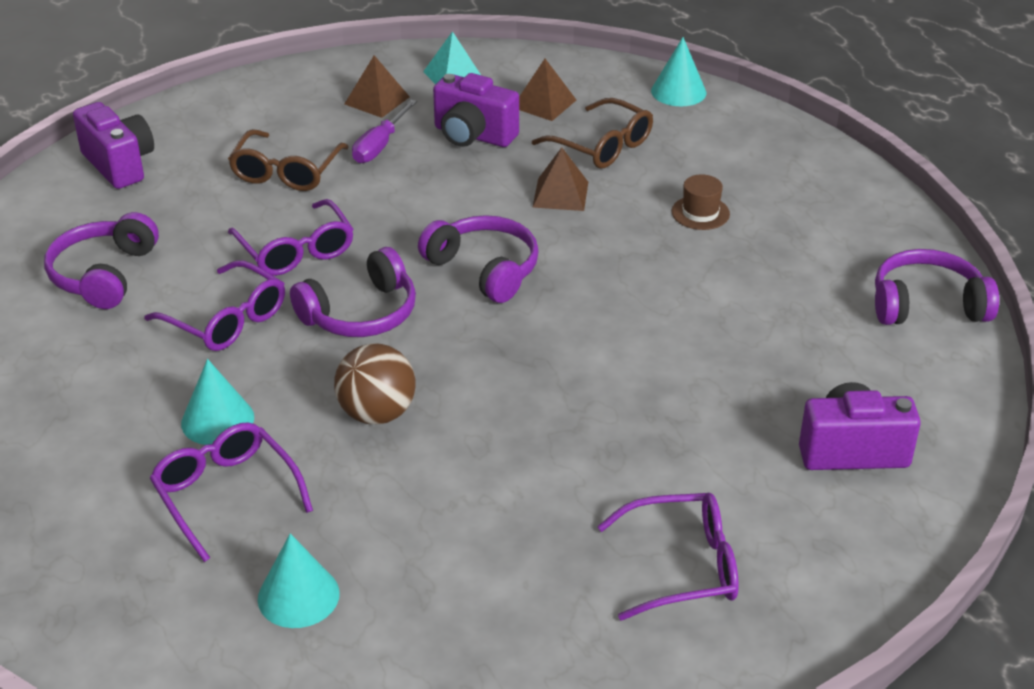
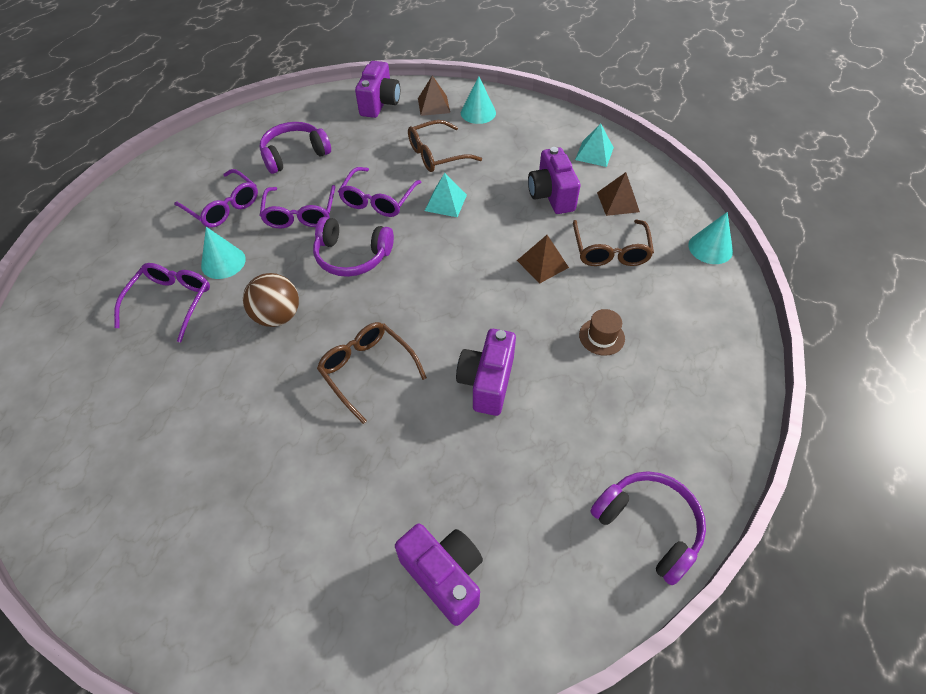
camera: 50 degrees right, 15 degrees up
(298, 596) = (115, 380): turquoise cone -> turquoise cone (478, 113)
(376, 206) = (445, 202): none -> turquoise pyramid
(377, 100) = (535, 143): brown pyramid -> brown pyramid (433, 105)
(380, 146) = (498, 169): purple screwdriver -> none
(484, 269) = (439, 277): purple headphones -> none
(549, 383) = (367, 370): none -> brown glasses
(666, 311) = (487, 382): none -> purple camera
(682, 566) = (256, 545): purple glasses -> purple glasses (223, 207)

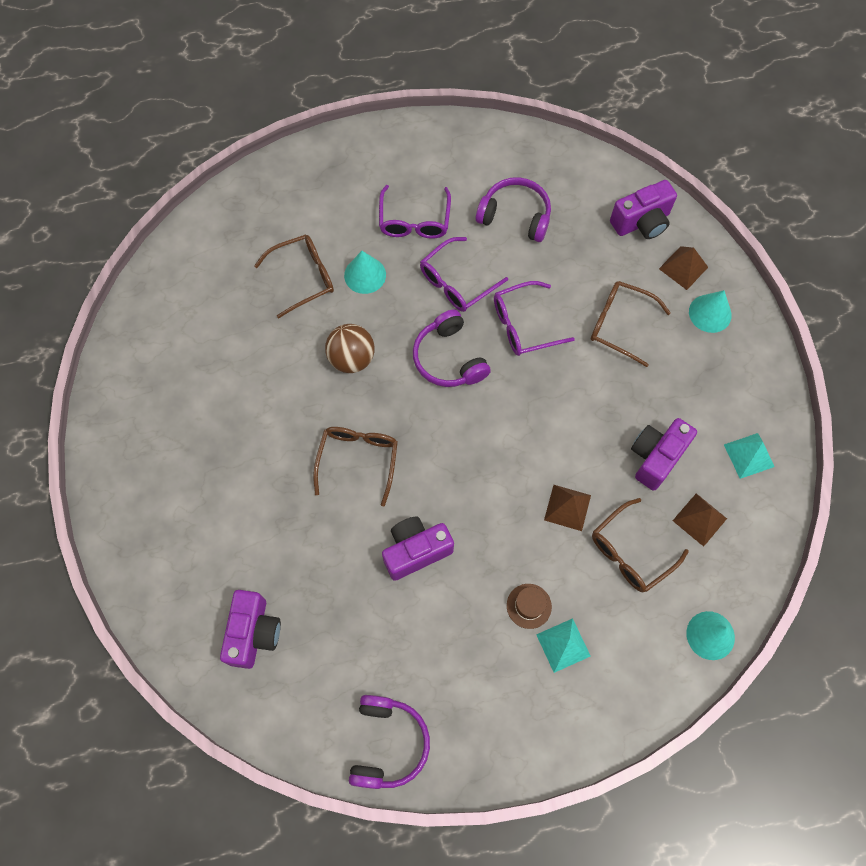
camera: 50 degrees right, 15 degrees up
(171, 302) = (303, 277): purple glasses -> brown glasses
(445, 202) = (568, 379): turquoise pyramid -> turquoise pyramid (563, 645)

